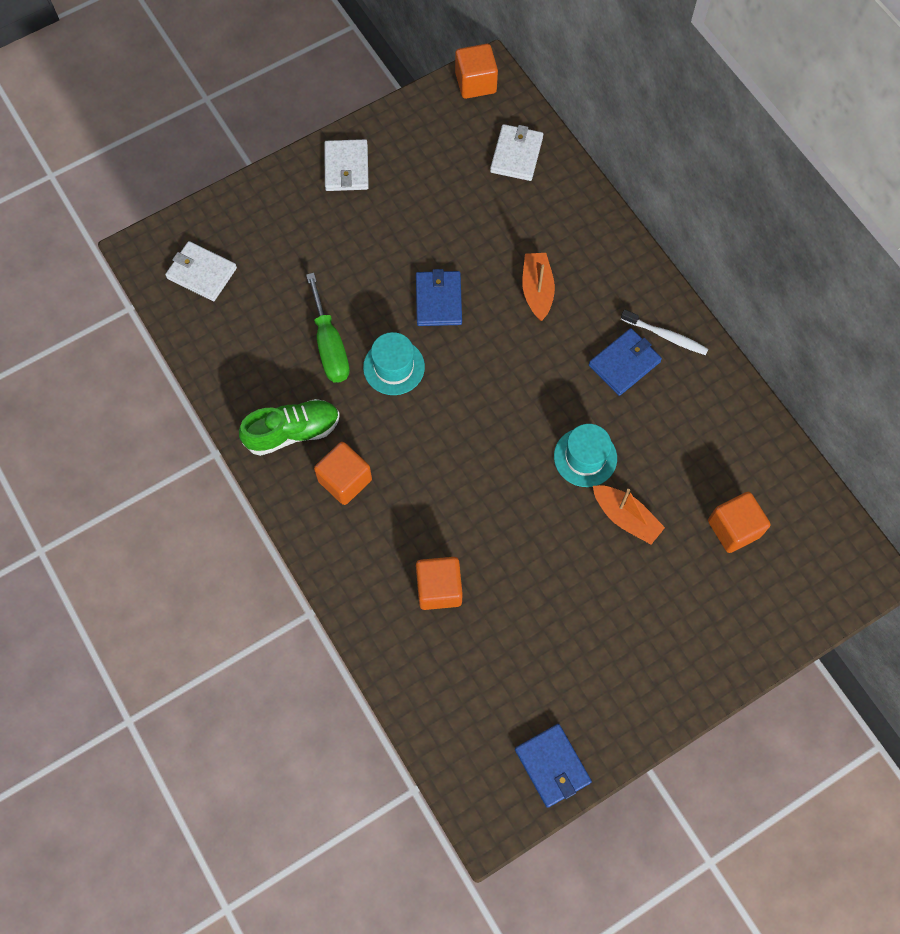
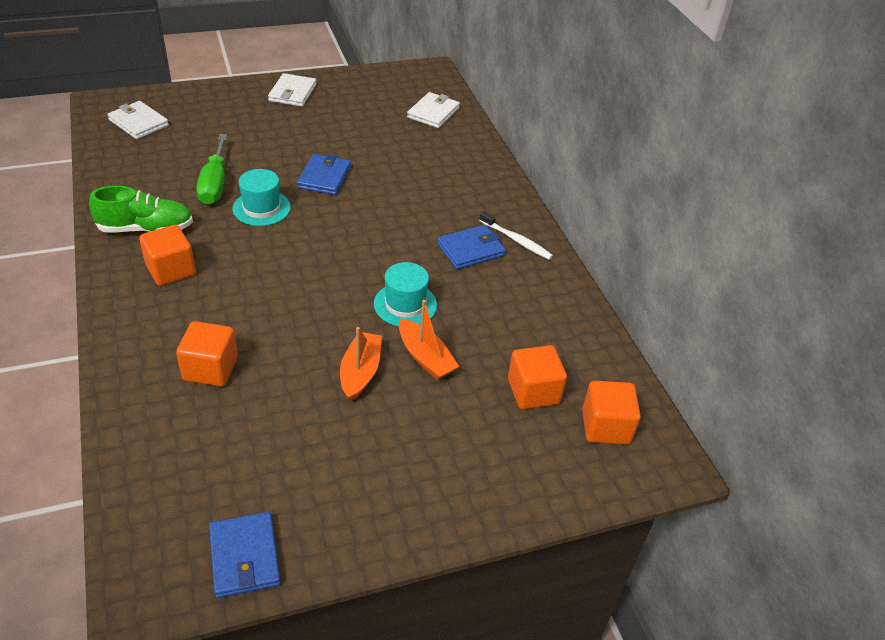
camera: 10 degrees right, 25 degrees down
(475, 83) = (419, 72): orange cube -> orange cube (605, 426)
(537, 290) = (413, 189): orange boat -> orange boat (360, 372)

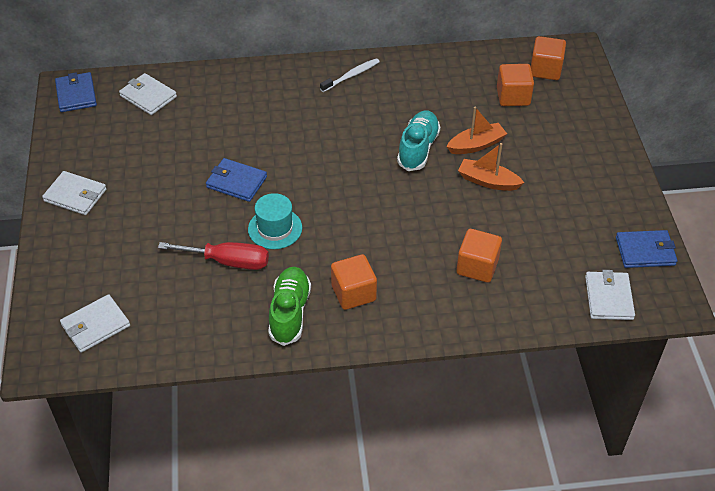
camera: 75 degrees left, 5 degrees up
(155, 509) = (608, 298): none -> white wallet
(214, 184) = (228, 261): green screwdriver -> red screwdriver
(405, 304) = (418, 149): turquoise hat -> turquoise shoe
(471, 249) = (358, 103): blue wallet -> blue wallet (76, 94)

